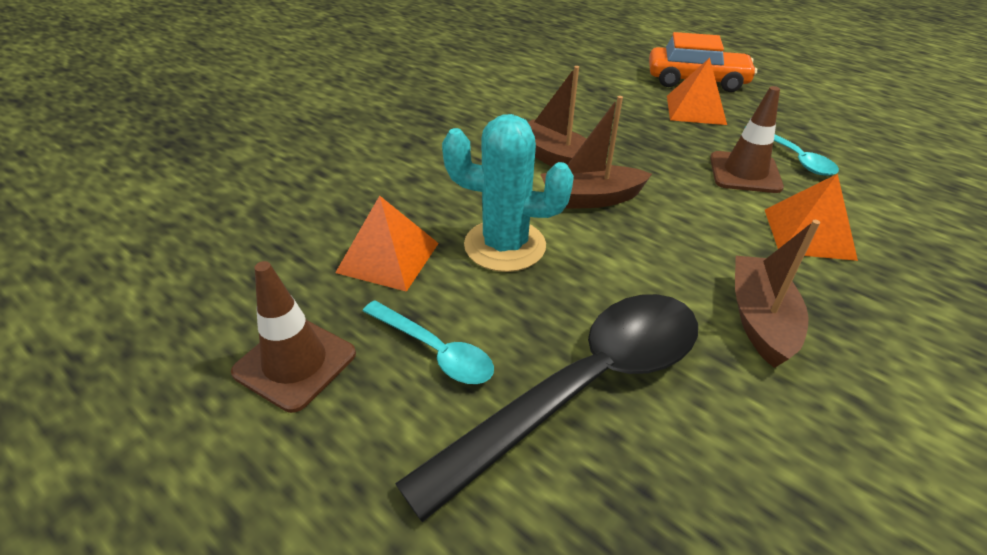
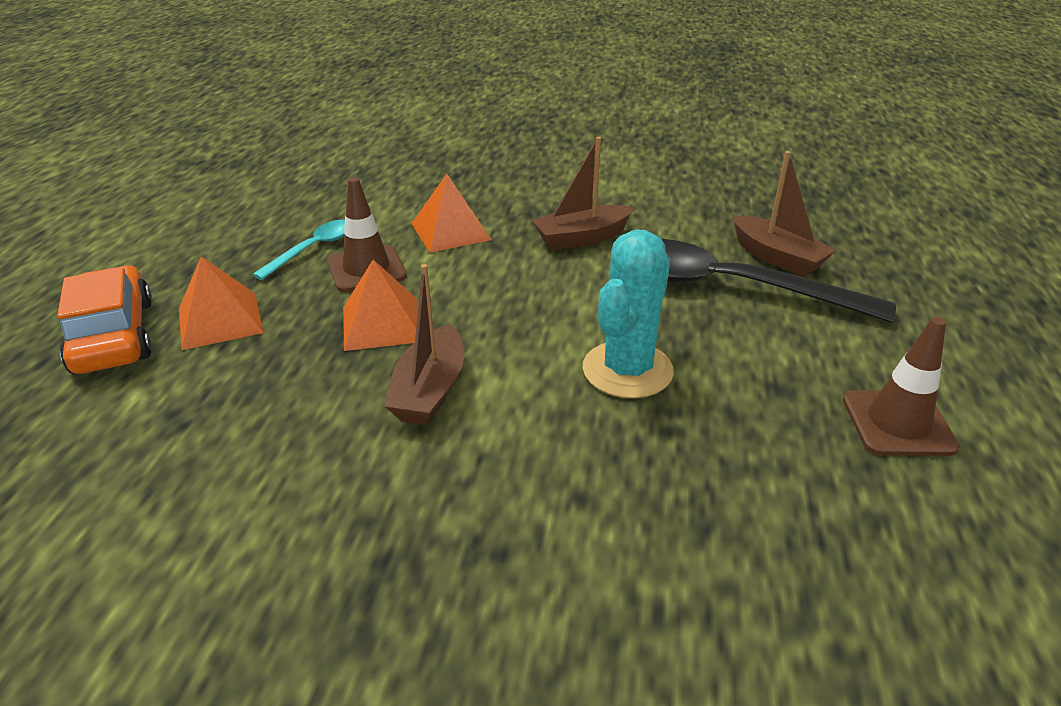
camera: 120 degrees left, 5 degrees down
(388, 257) = (730, 438): orange pyramid -> orange pyramid (382, 324)
(435, 351) = (786, 357): turquoise spoon -> none
(505, 246) = (627, 370): turquoise cactus -> turquoise cactus turned 45 degrees clockwise
(591, 198) = (495, 343): brown boat -> brown boat (777, 257)

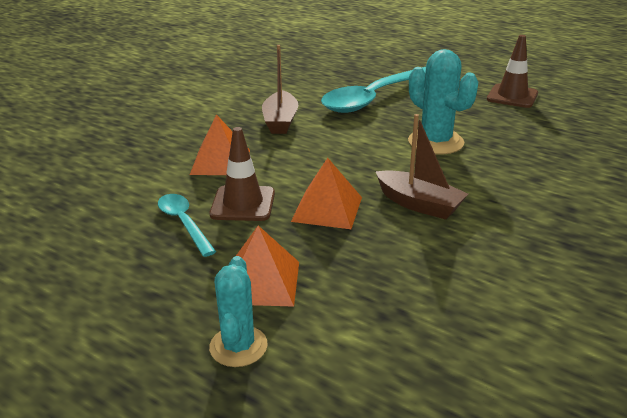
camera: 65 degrees left, 5 degrees down
(114, 336) = (238, 346): orange car -> turquoise cactus
(729, 287) = (375, 97): black spoon -> turquoise spoon
(777, 257) = (356, 79): brown boat -> none

